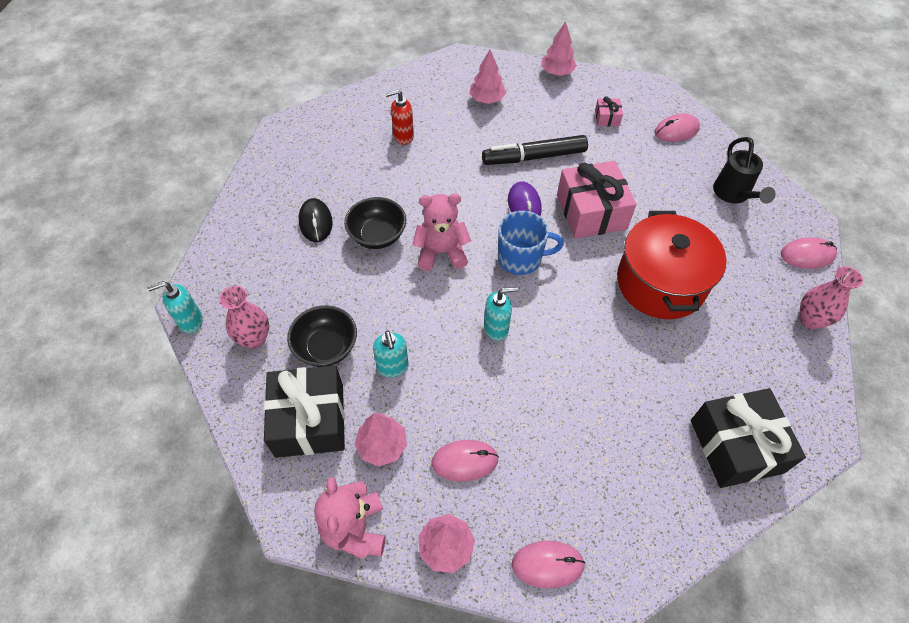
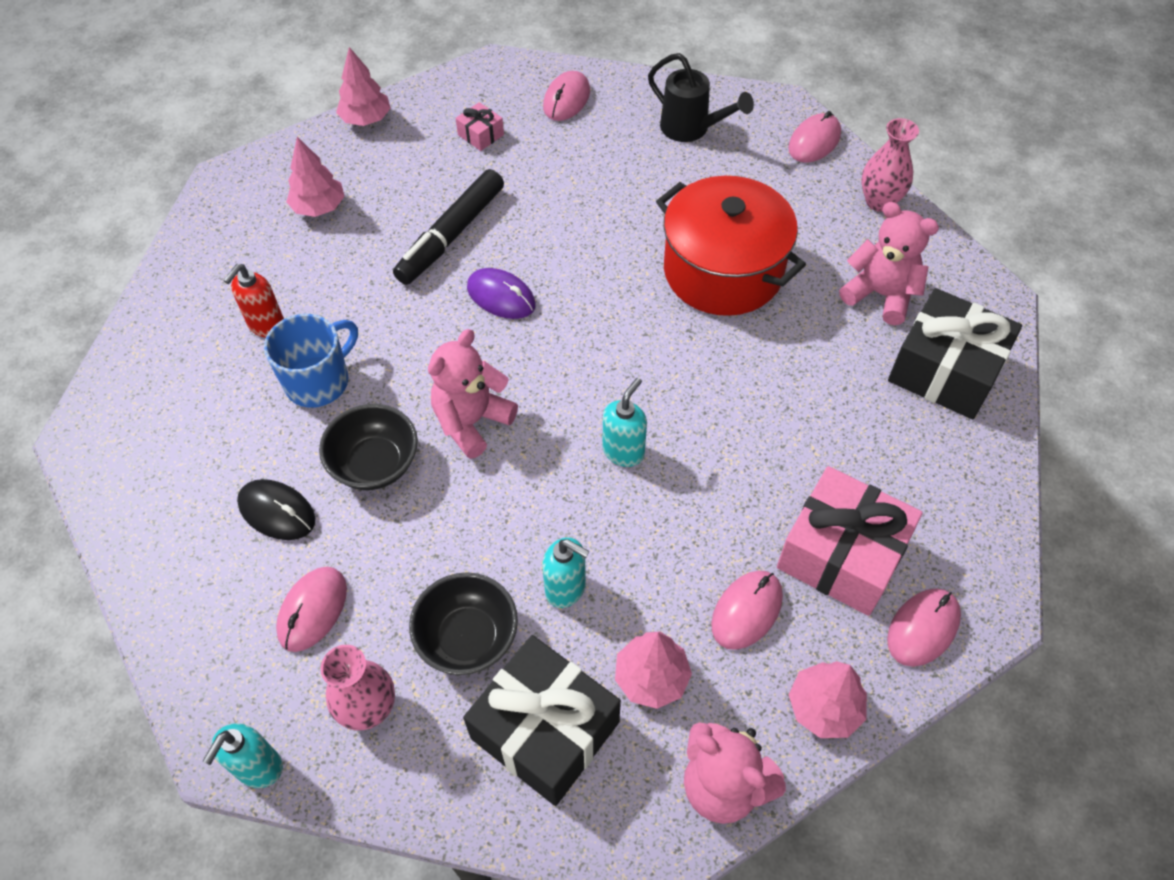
camera: 45 degrees left, 0 degrees up
(281, 276) = (312, 610): none -> pink mouse
(521, 258) = (564, 357): blue mug -> blue mug (319, 381)
(591, 212) = (578, 250): pink gift -> pink gift (841, 554)
(745, 371) = (880, 295): none -> pink teddy bear

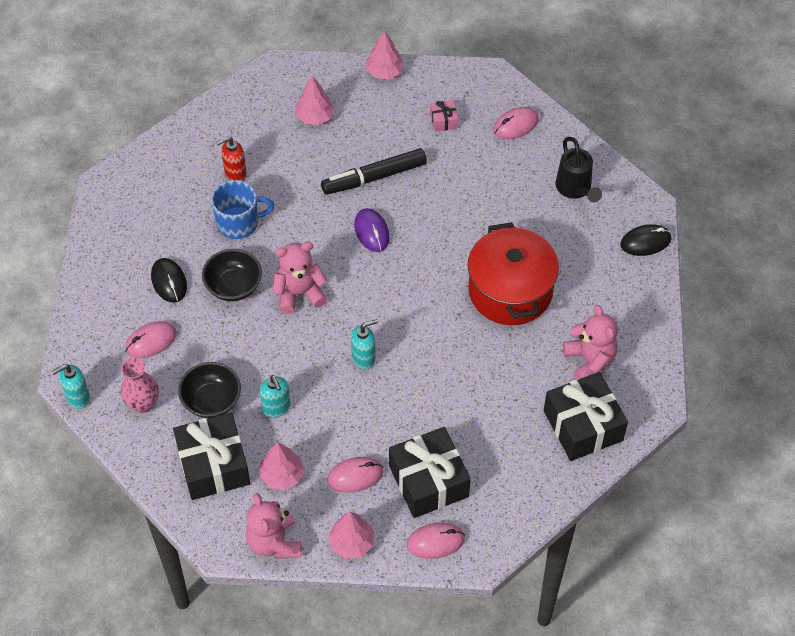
camera: 35 degrees right, 0 degrees up
(814, 141) = (645, 242): pink mouse -> black mouse
(841, 554) = (428, 481): pink gift -> black gift
(879, 201) = (647, 304): pink vase -> none

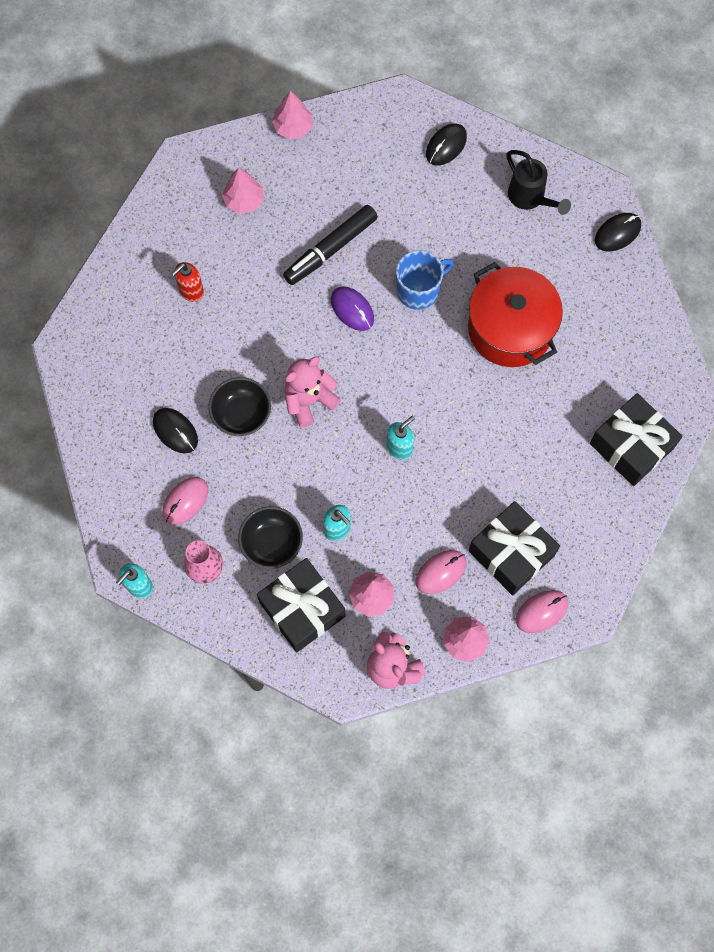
camera: 20 degrees left, 15 degrees up
(239, 223) = (217, 344): blue mug -> blue mug (419, 290)
(443, 120) = (373, 164): pink gift -> none
(516, 125) = (446, 146): pink mouse -> black mouse
(589, 360) = (612, 376): pink teddy bear -> none

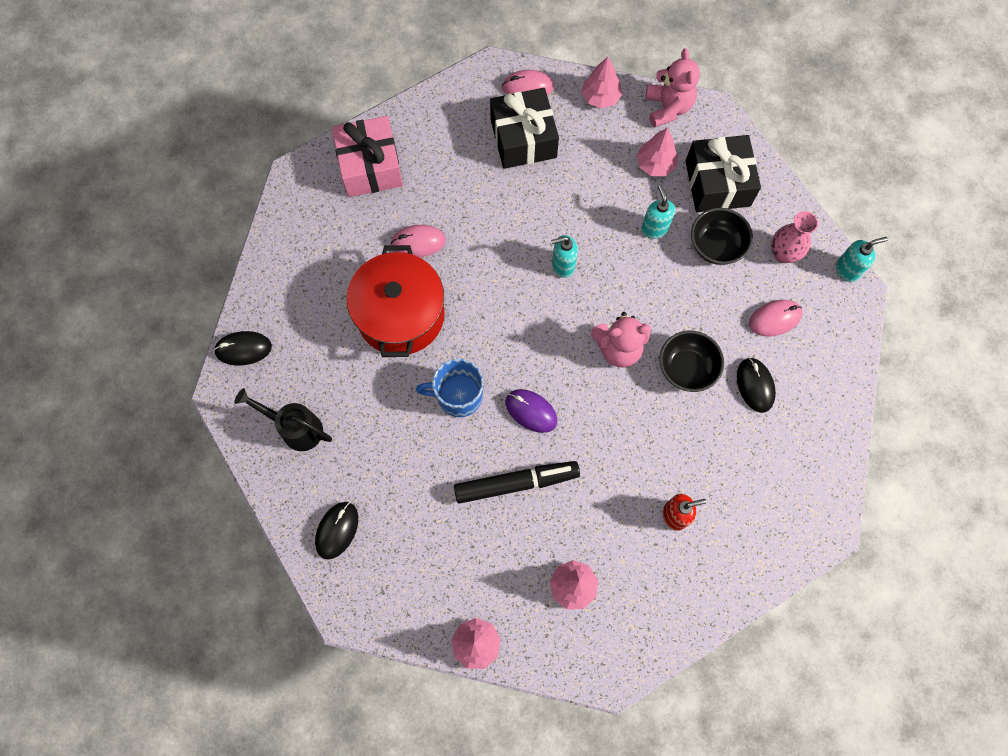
camera: 150 degrees left, 0 degrees up
(352, 309) = (531, 411): purple mouse -> purple mouse turned 45 degrees counterclockwise
(440, 572) = (588, 153): pink mouse -> pink mouse (418, 242)
(446, 146) = (337, 530): black mouse -> black mouse turned 45 degrees counterclockwise
(530, 198) = (296, 428): black watering can -> black watering can turned 60 degrees counterclockwise
(631, 446) = (370, 166): black gift -> pink gift

